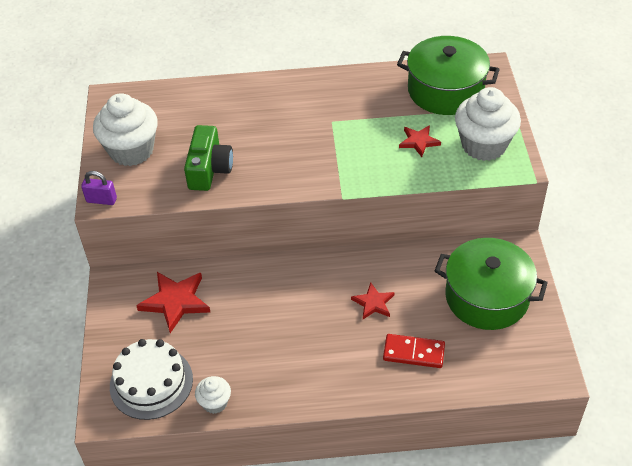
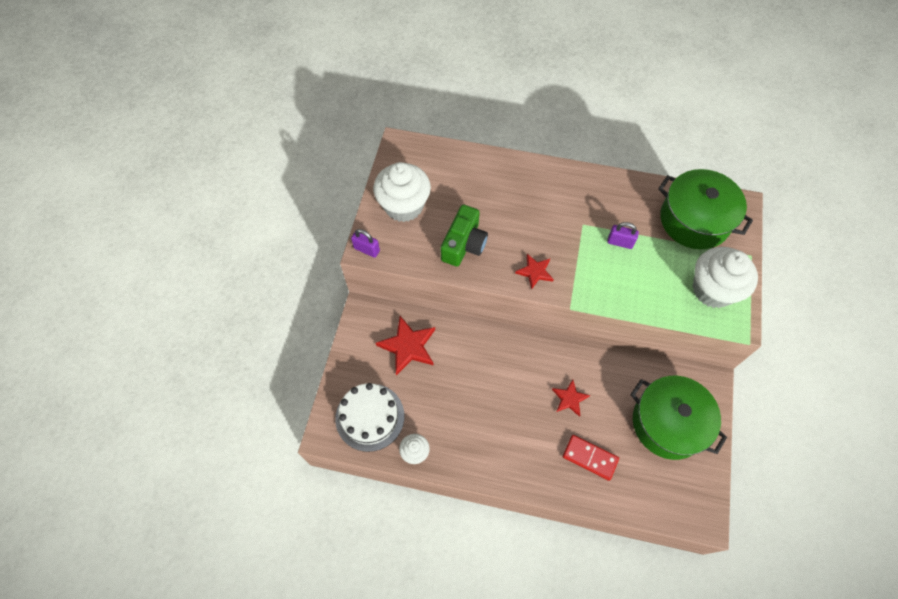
camera: 15 degrees right, 15 degrees up
(375, 128) = (620, 242): none -> purple padlock
(419, 142) = (654, 269): red star -> red star (535, 272)

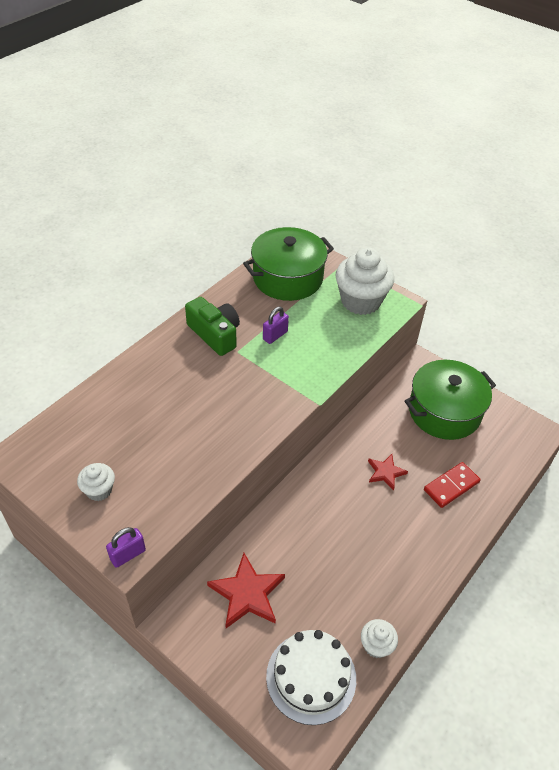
camera: 65 degrees left, 15 degrees down
(404, 206) = (99, 490): white cupcake -> white cupcake, size x0.50
(464, 244) = (190, 456): green camera -> green camera (215, 334)
(535, 272) = (263, 412): red star -> none

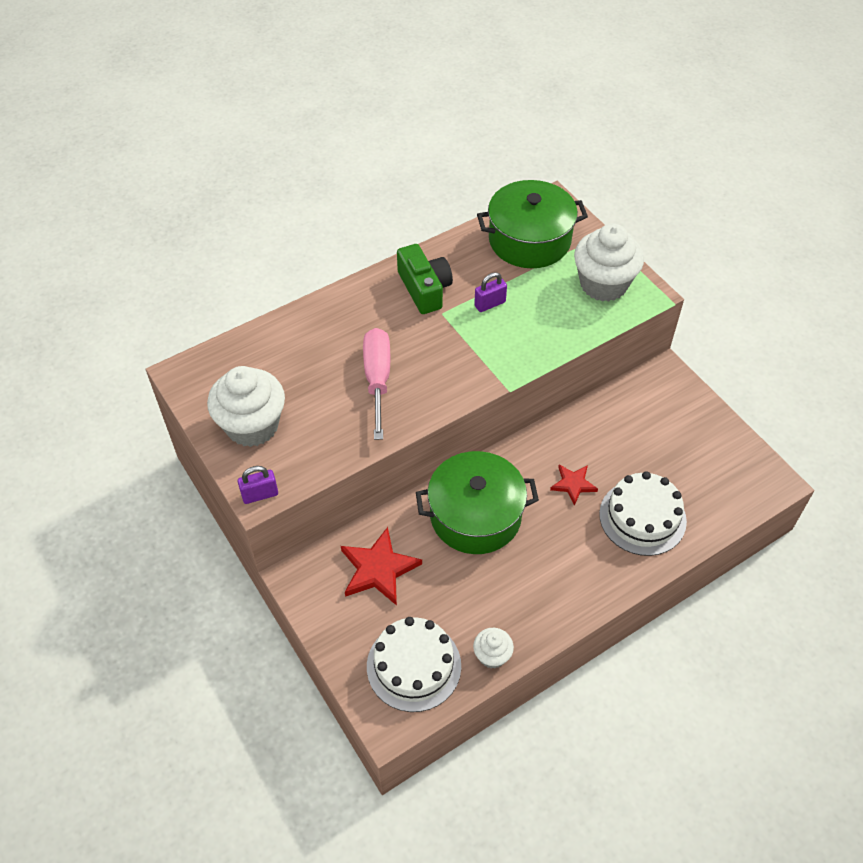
camera: 20 degrees right, 5 degrees up
(99, 490) = (252, 425): white cupcake -> white cupcake, size x1.99
(202, 420) = (377, 379): none -> pink screwdriver
(444, 411) = (670, 433): green pot -> green pot (475, 515)
(451, 486) = (642, 517): red domino -> white cake

